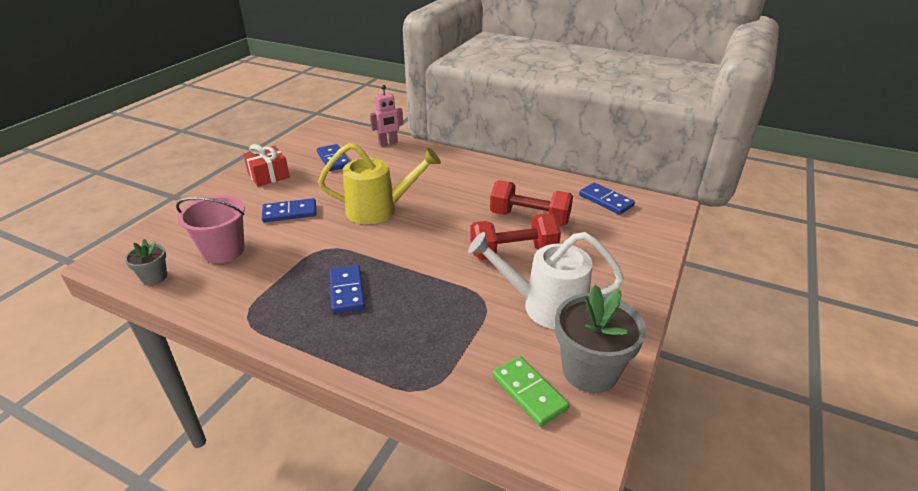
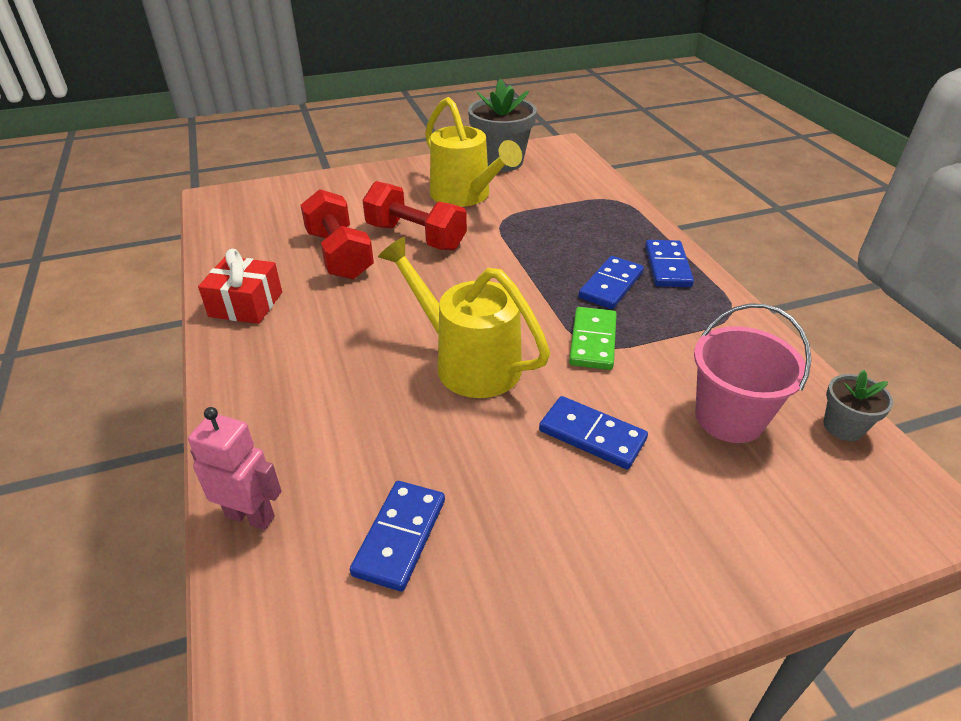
camera: 135 degrees left, 5 degrees up
(268, 175) = (561, 576): red gift -> red gift (246, 304)
(529, 392) = (553, 171): green domino -> green domino (593, 341)
(544, 306) = (466, 196): white watering can -> yellow watering can
(606, 200) = (240, 230): blue domino -> blue domino (667, 266)

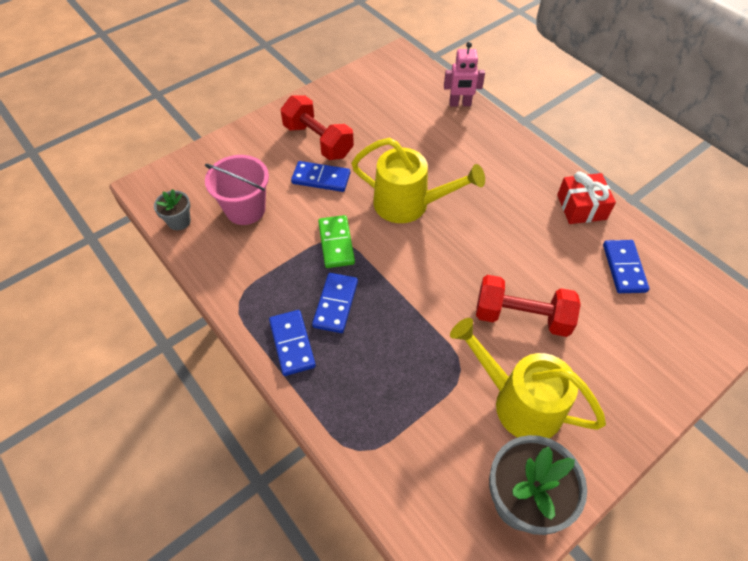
camera: 160 degrees right, 15 degrees up
(339, 255) = (564, 274): red dumbbell -> red dumbbell (318, 141)
(400, 536) = (392, 113): blue domino -> blue domino (624, 268)

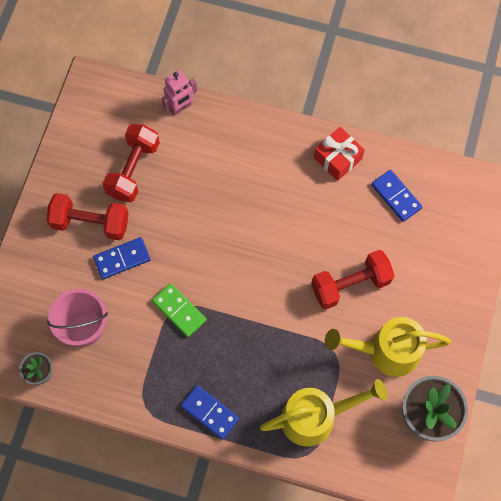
camera: 35 degrees left, 15 degrees up
(335, 304) = (217, 361): blue domino -> none
(385, 124) = (133, 170): none -> red dumbbell
(410, 204) = (210, 239): yellow watering can -> yellow watering can (316, 417)

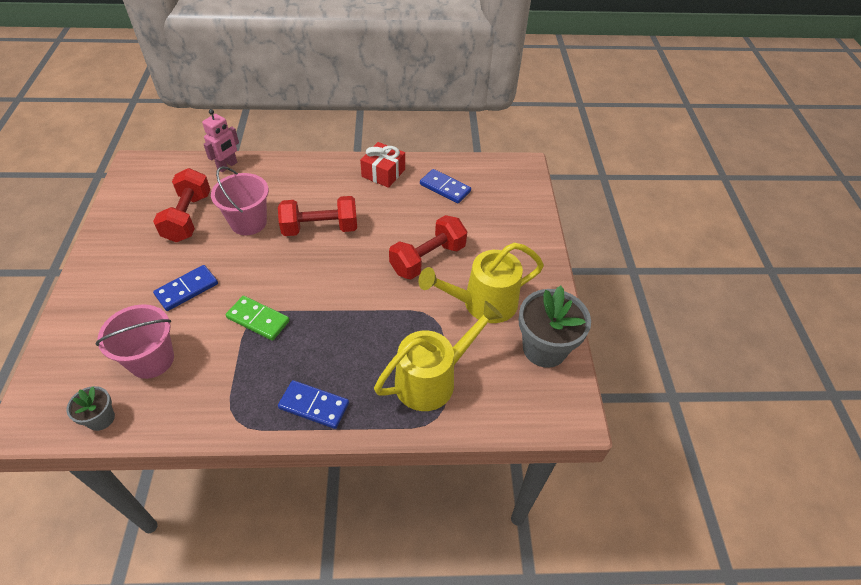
camera: 20 degrees left, 20 degrees down
(90, 222) = (148, 267): red dumbbell -> red dumbbell (320, 228)
(189, 191) = (248, 222): none -> pink bucket

